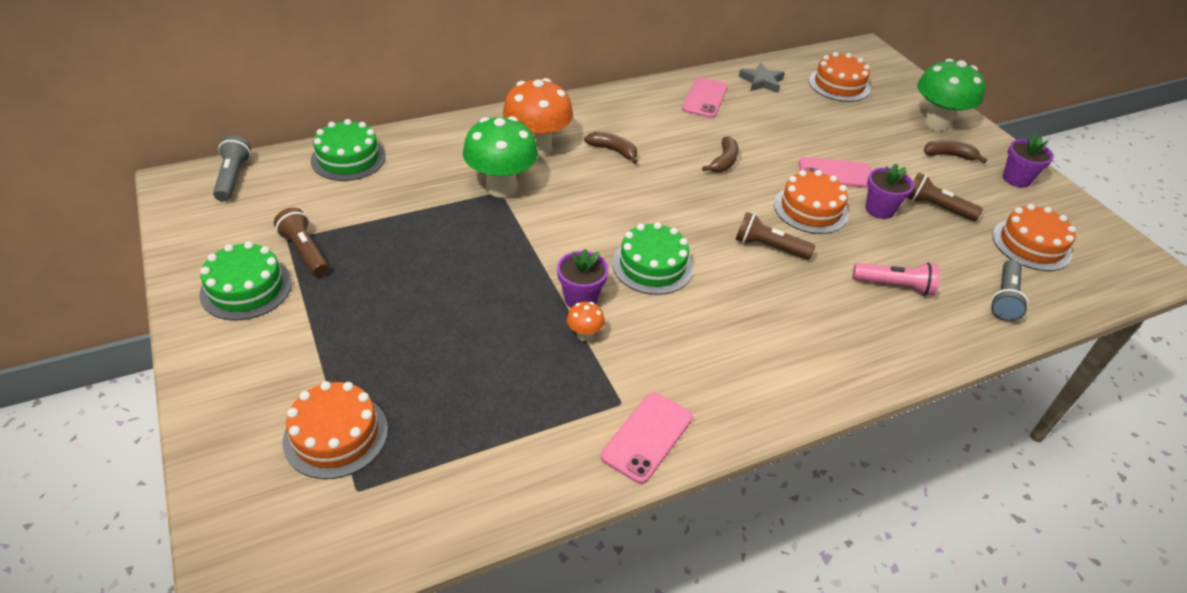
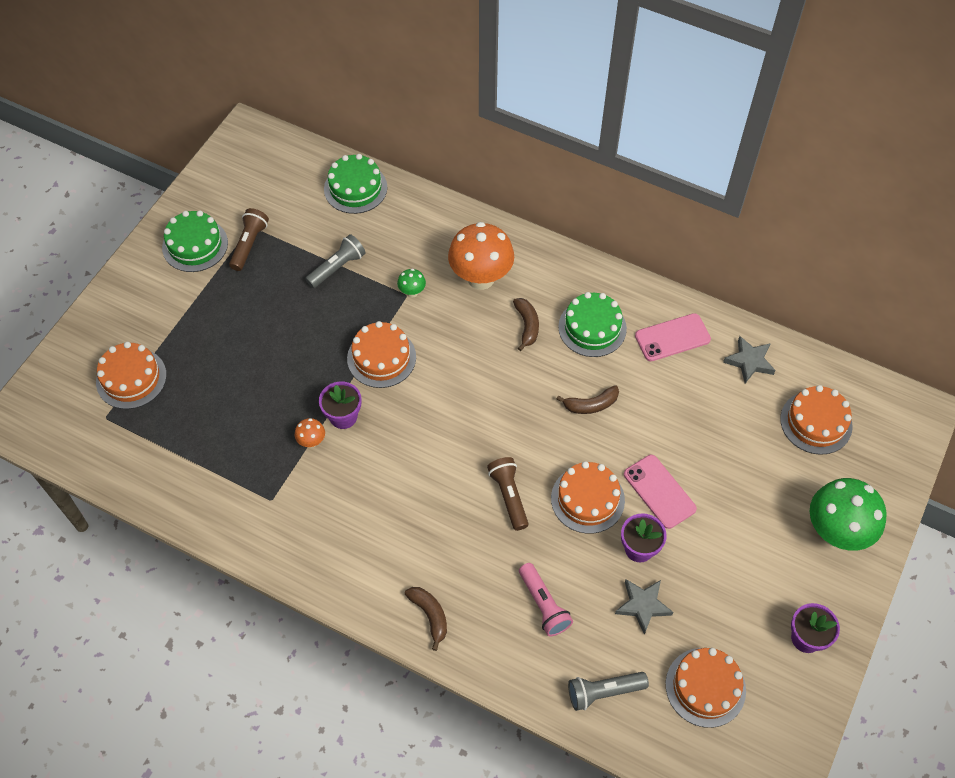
camera: 55 degrees right, 15 degrees up
(233, 178) = (277, 151): grey flashlight -> grey flashlight (337, 267)
(501, 187) = (412, 292): green mushroom -> green mushroom, size x0.43
(546, 240) = (381, 357): none -> orange cake
(647, 437) = (255, 531): pink phone -> none
(652, 265) = (416, 436): green cake -> green cake (592, 328)
(934, 235) = (643, 605): none -> grey star
(936, 207) = (687, 590): brown flashlight -> none
(949, 155) = (787, 566): brown banana -> brown banana (430, 615)

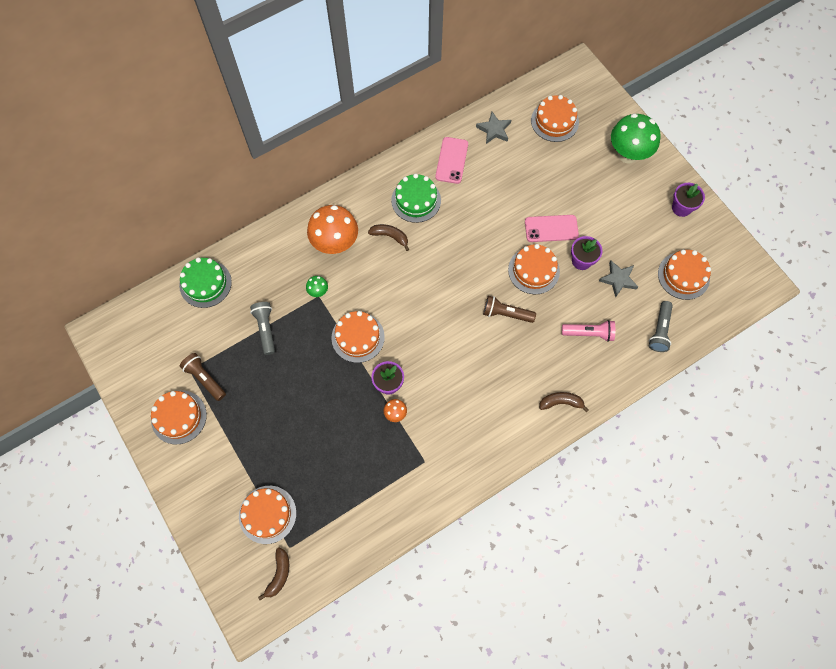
camera: 60 degrees left, 10 degrees up
(195, 245) = (179, 417): green cake -> orange cake
(591, 405) = (470, 232): brown banana -> brown banana (279, 574)

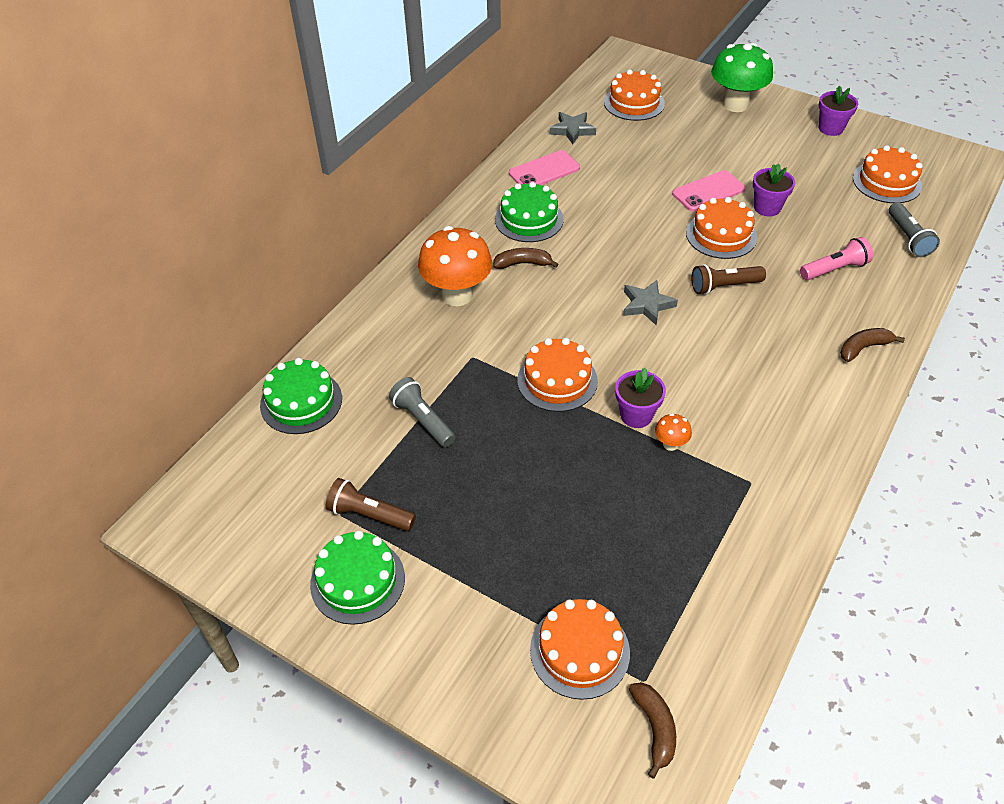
camera: 25 degrees left, 20 degrees down
(179, 417) = (357, 581): orange cake -> green cake
(318, 291) = (469, 352): green mushroom -> none
(451, 160) = (544, 171): pink phone -> pink phone turned 75 degrees clockwise
(618, 279) = (822, 210): grey star -> grey star (647, 305)

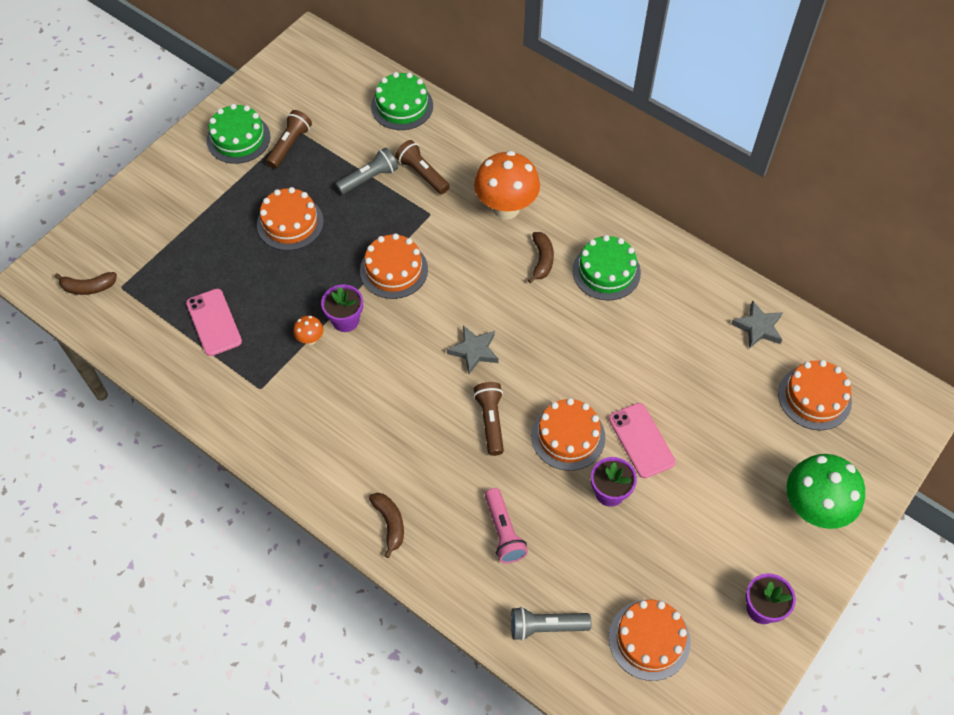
camera: 95 degrees right, 10 degrees up
(412, 370) = (422, 174): none -> brown flashlight
(544, 171) = (684, 292): pink phone -> pink phone (214, 322)
(579, 651) = (152, 254): orange cake -> orange cake (290, 223)

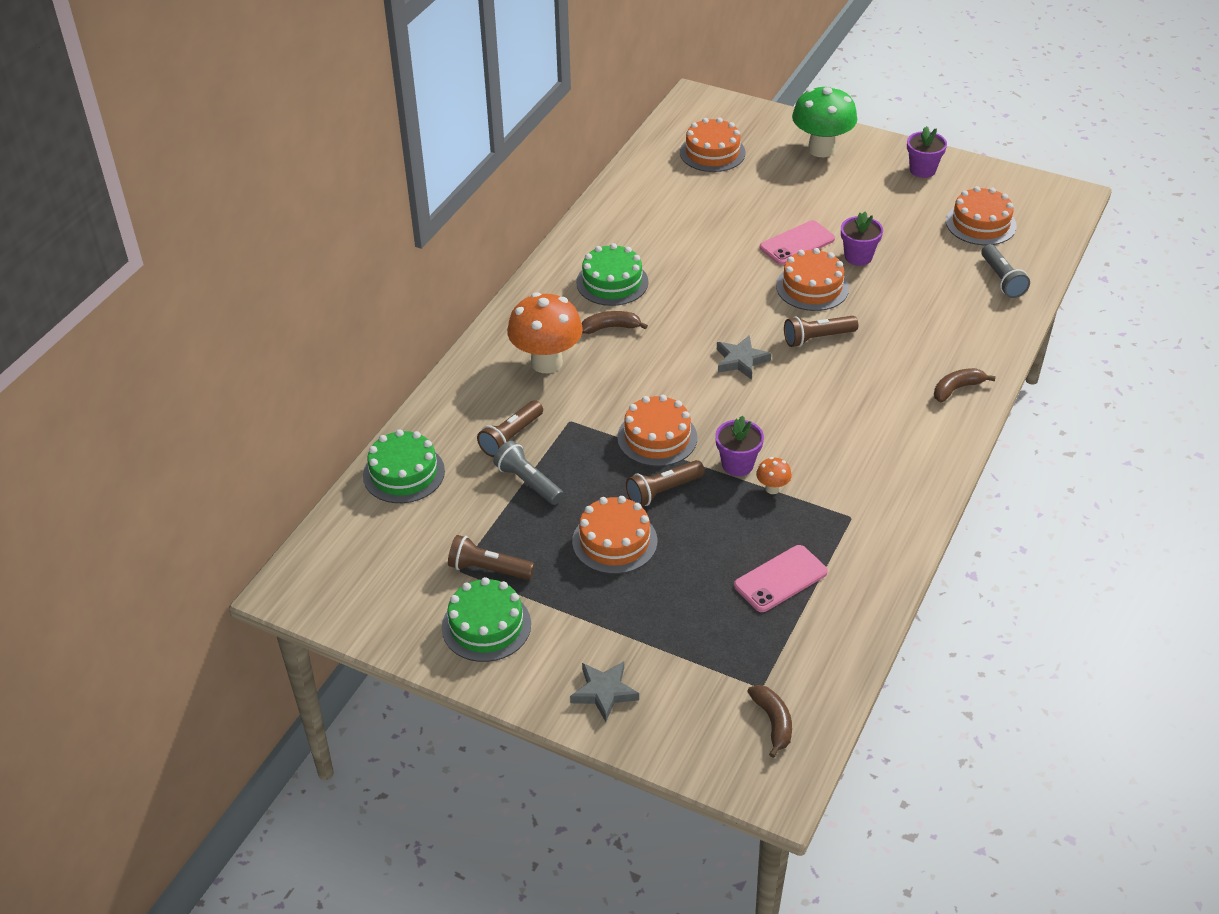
camera: 100 degrees left, 15 degrees down
(332, 263) = (663, 491): none -> brown flashlight
(503, 532) = (928, 315): pink flashlight -> none
(758, 327) = (649, 186): grey star -> grey star (604, 692)

